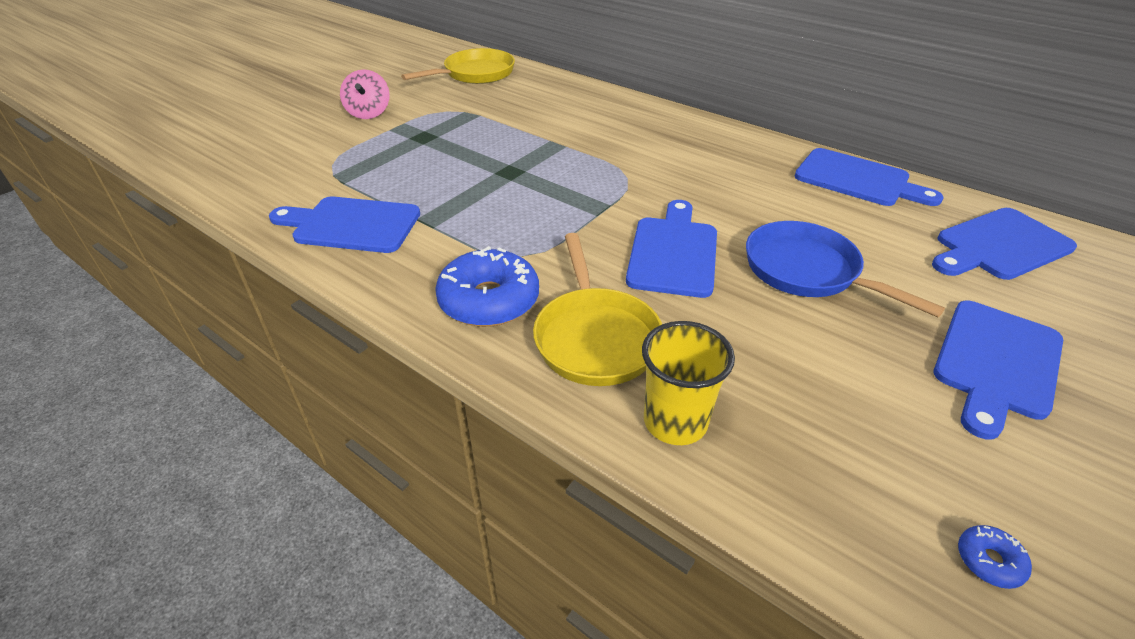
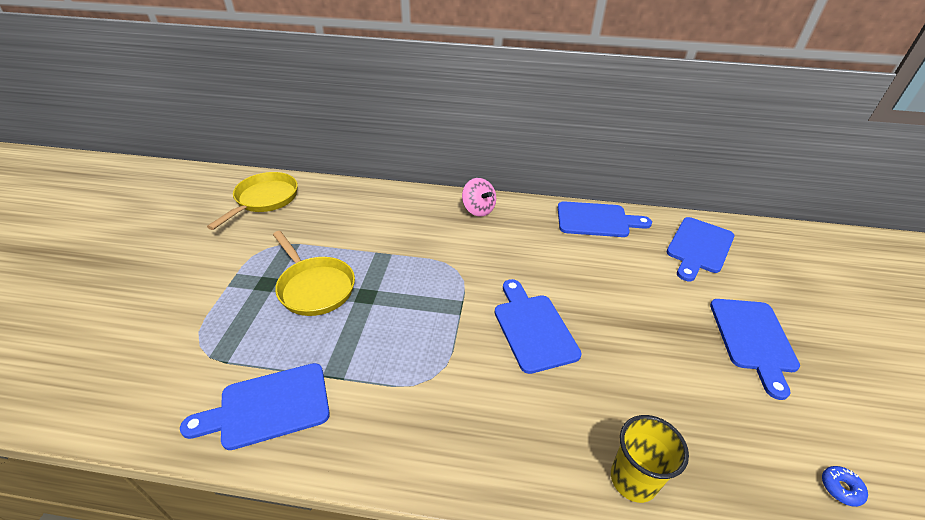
camera: 30 degrees left, 0 degrees up
(369, 113) = (194, 273): pink spinning top -> pink spinning top (478, 209)
(489, 300) = (439, 434): blue donut -> none
(595, 337) = (536, 431): yellow pan -> yellow pan (314, 287)
(807, 271) = (620, 310): blue pan -> none

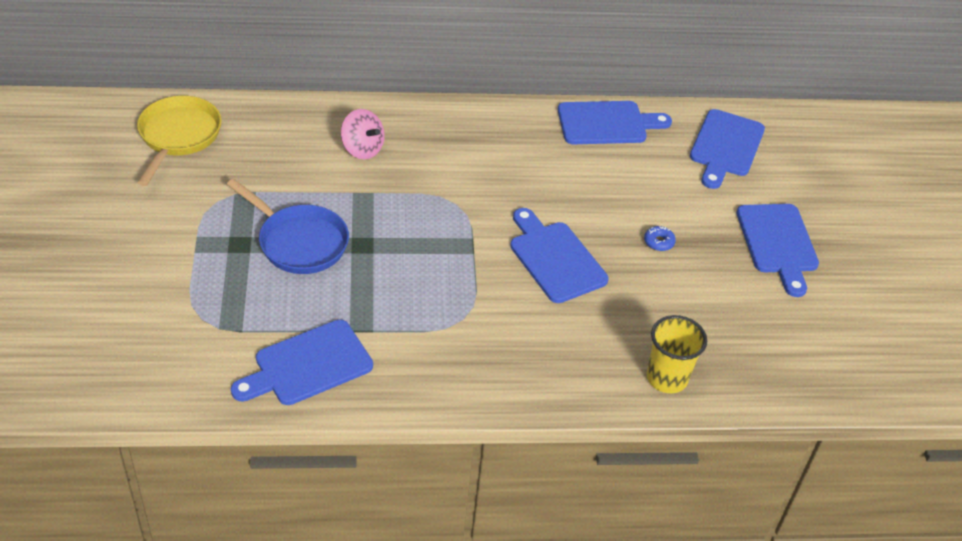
camera: 15 degrees left, 5 degrees up
(314, 287) = (299, 242): yellow pan -> blue pan
(478, 209) = (461, 123): pink spinning top -> pink spinning top (362, 149)
(840, 488) = (841, 361): blue donut -> blue donut (658, 242)

